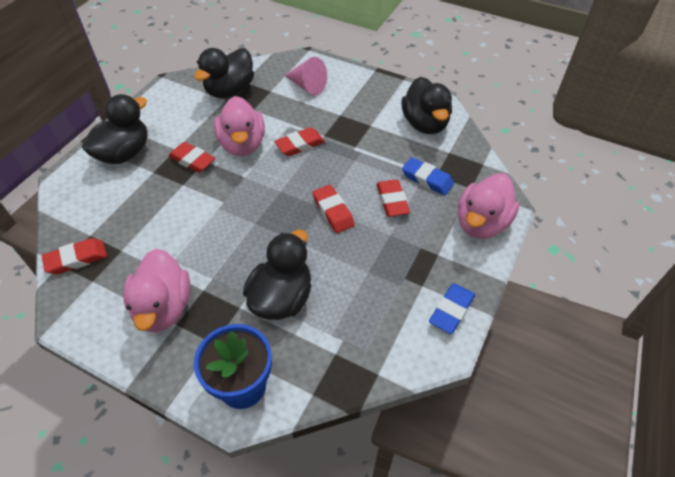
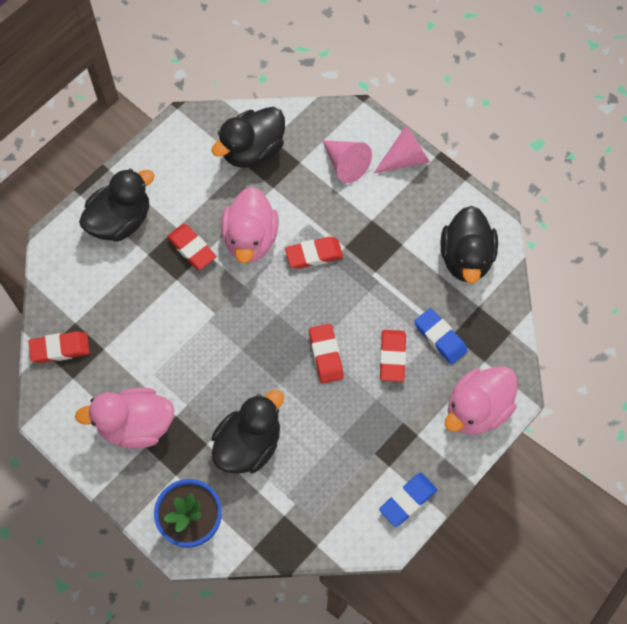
camera: 15 degrees right, 15 degrees up
(163, 307) = (136, 425): pink duck -> pink duck turned 75 degrees clockwise
(352, 75) = (405, 158): none -> pink cone

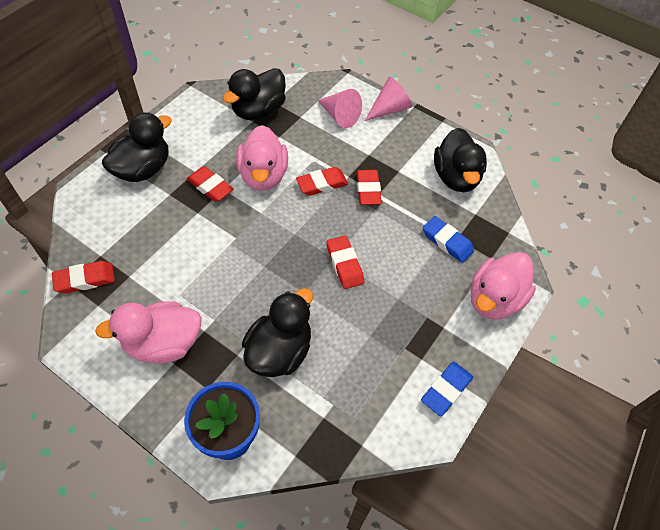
camera: 10 degrees left, 10 degrees down
(392, 357) = (407, 261): red eraser -> red eraser (368, 190)

